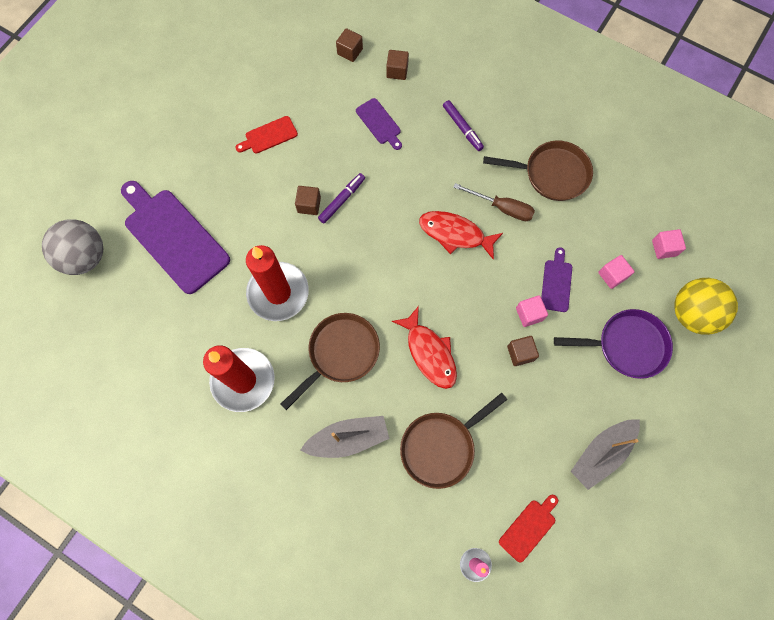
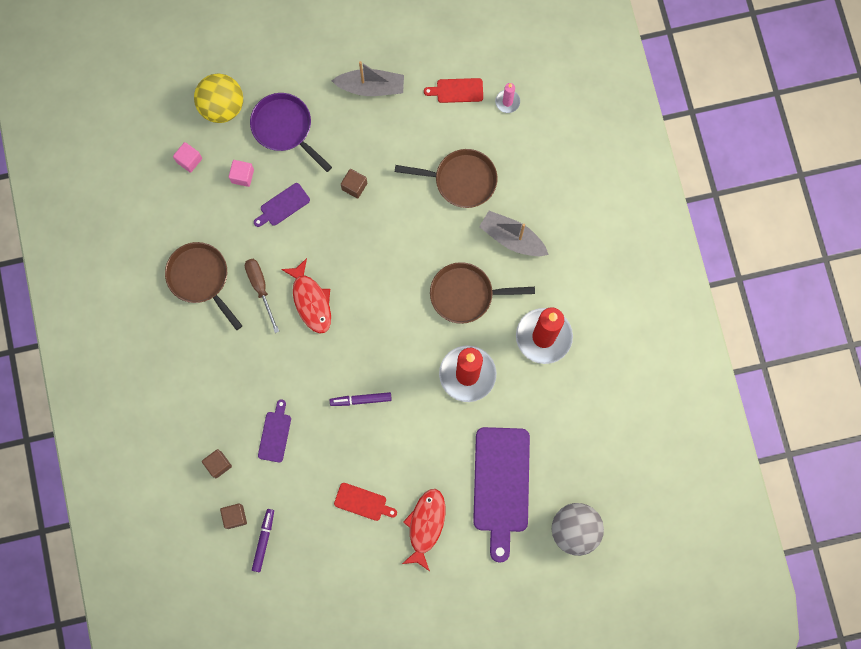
camera: 135 degrees left, 5 degrees up
(309, 205) = (386, 418): brown cube -> none
(429, 353) = (410, 241): red fish -> red fish (425, 525)
(462, 128) = (222, 372): purple marker -> purple marker (263, 540)
(529, 314) = (322, 204): pink cube -> none

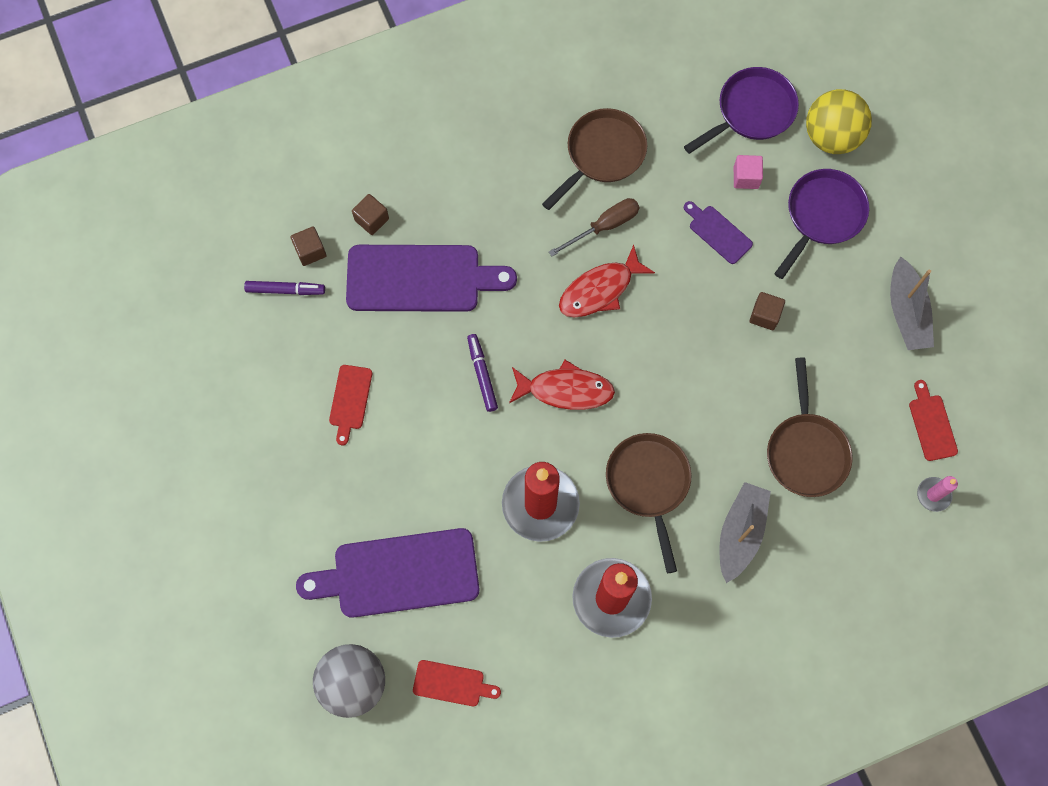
camera: 80 degrees right, 5 degrees down
(189, 160) = (751, 112): pink cube -> purple pan
(275, 434) = (420, 278): purple cutting board -> purple cutting board, size x2.12
(425, 525) = (331, 484): red fish -> red fish (565, 390)
(586, 459) = (452, 683): none -> red cutting board

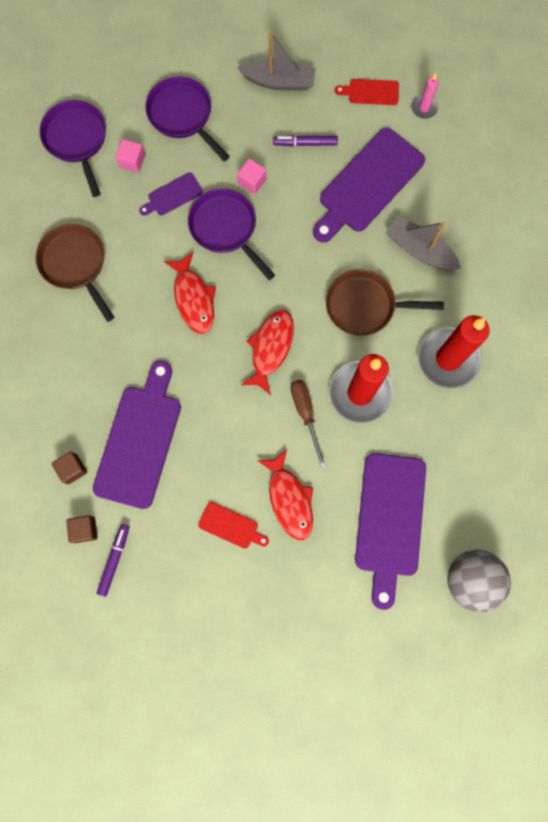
camera: 75 degrees left, 5 degrees up
(395, 455) = (289, 499): none -> red fish
(452, 683) = (488, 499): red cutting board -> none
(482, 374) = (239, 411): purple marker -> purple marker (305, 143)
(604, 226) = (140, 280): brown screwdriver -> brown screwdriver (305, 414)
(696, 302) = (226, 229): none -> purple pan
(765, 315) = (252, 181): brown cube -> pink cube
(806, 451) = (368, 184): brown pan -> purple cutting board
(831, 136) = (118, 89): yellow ball -> none

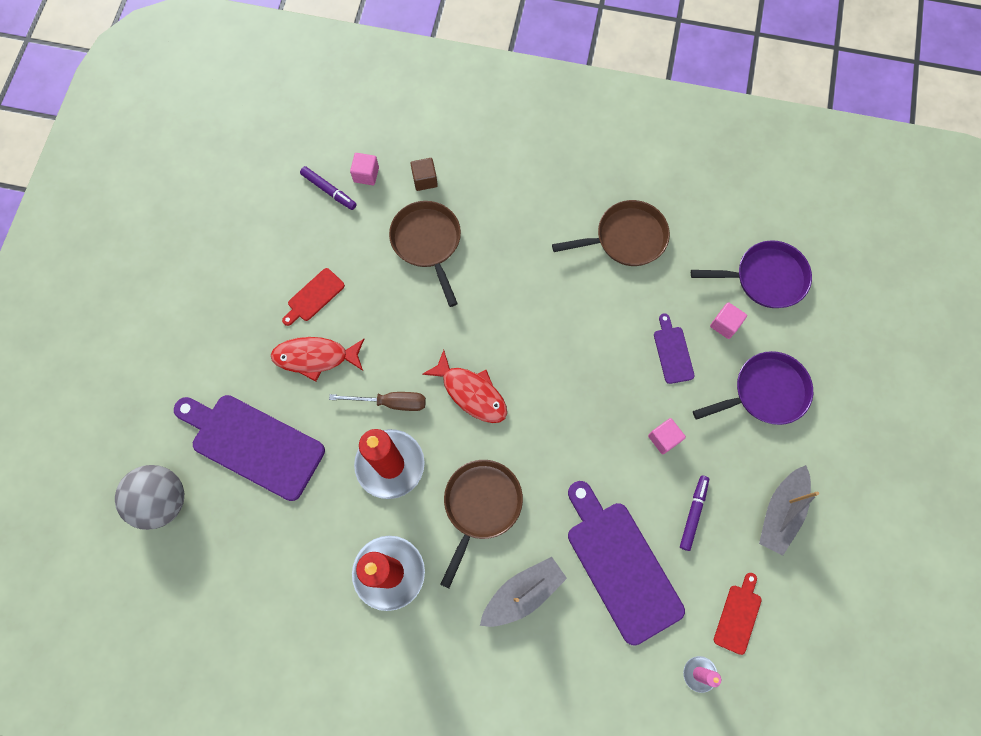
camera: 110 degrees right, 5 degrees down
(85, 529) = (366, 174): brown cube -> pink cube
(139, 440) = (427, 243): purple cutting board -> brown pan
(193, 298) = (551, 336): red fish -> none
(226, 229) = (617, 393): purple pan -> none

